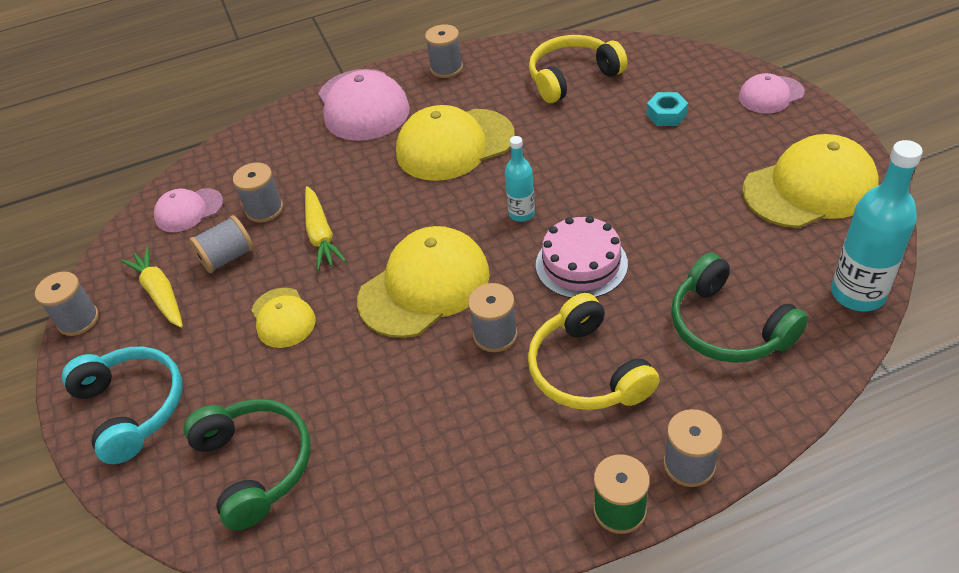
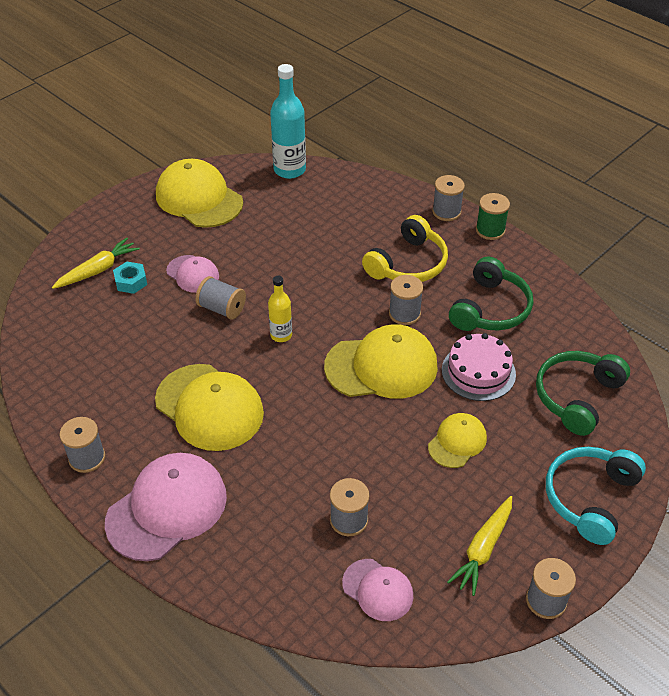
camera: 120 degrees left, 0 degrees up
(227, 258) = (418, 518): grey spool -> grey spool (222, 309)
(321, 235) = (360, 458): yellow carrot -> yellow carrot (98, 270)
(424, 286) = (381, 366): yellow cap -> yellow cap turned 150 degrees clockwise
(521, 214) = (281, 335): turquoise bottle -> yellow bottle
(572, 77) = (87, 354): yellow headphones -> none
(581, 264) = (319, 289): pink cake -> pink cake (478, 372)
(727, 327) = (341, 214): green headphones -> green headphones (490, 309)
(770, 95) = (92, 230): pink cap -> pink cap (193, 274)

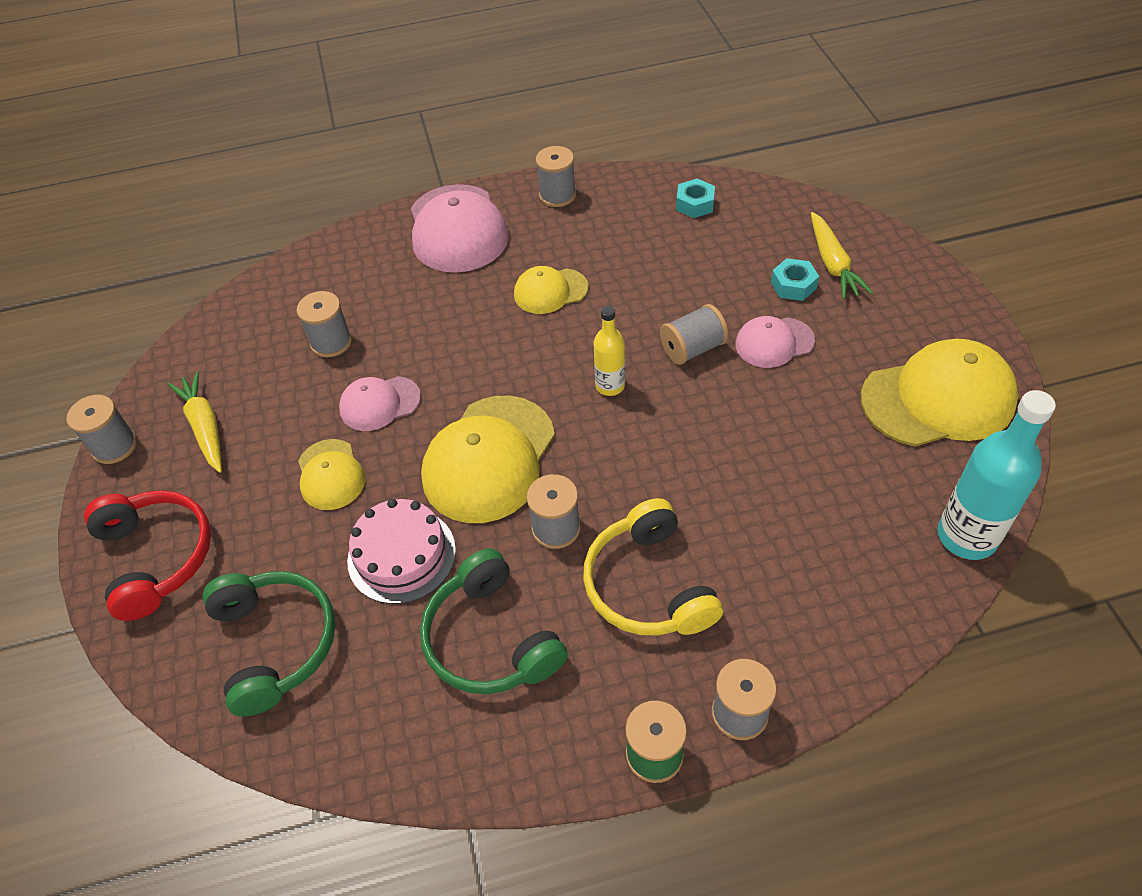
camera: 125 degrees right, 5 degrees up
(60, 363) = (695, 204): none -> turquoise nut
(209, 407) = (550, 291): yellow cap -> yellow cap, size x0.55
(378, 590) = (249, 332): pink cap -> pink cap (379, 403)
(589, 498) = (156, 557): turquoise headphones -> red headphones

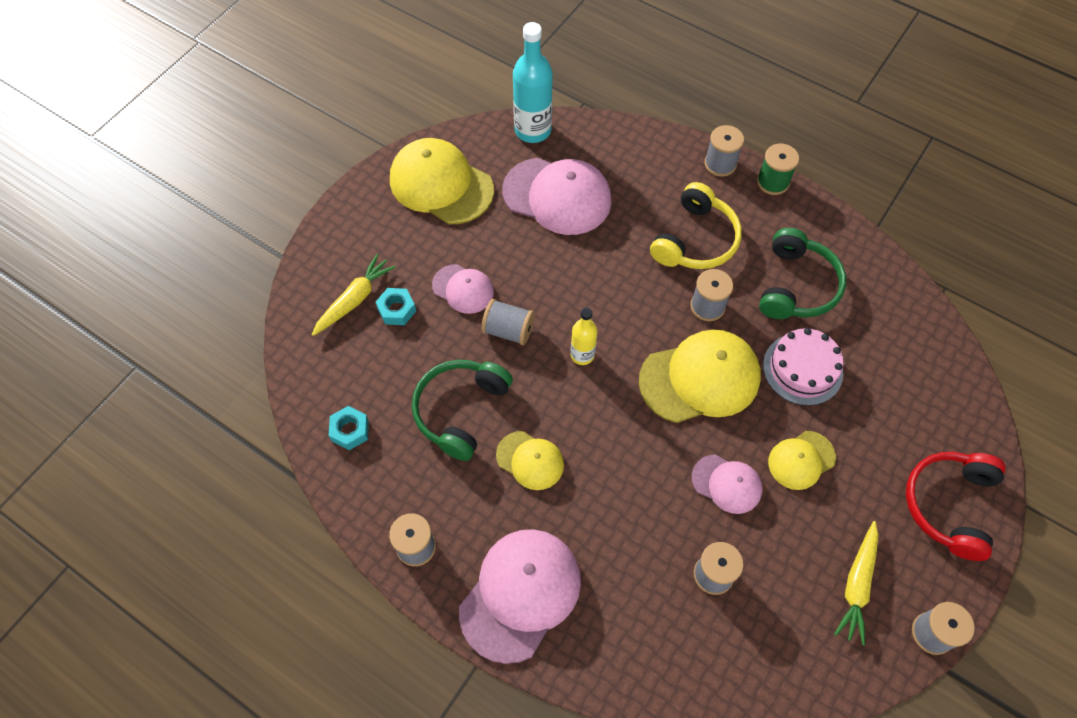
camera: 135 degrees left, 10 degrees up
(275, 643) = (910, 384): green headphones -> green headphones (460, 410)
(330, 475) = (801, 460): yellow cap -> yellow cap turned 150 degrees counterclockwise
(833, 493) = (557, 196): none -> pink cap

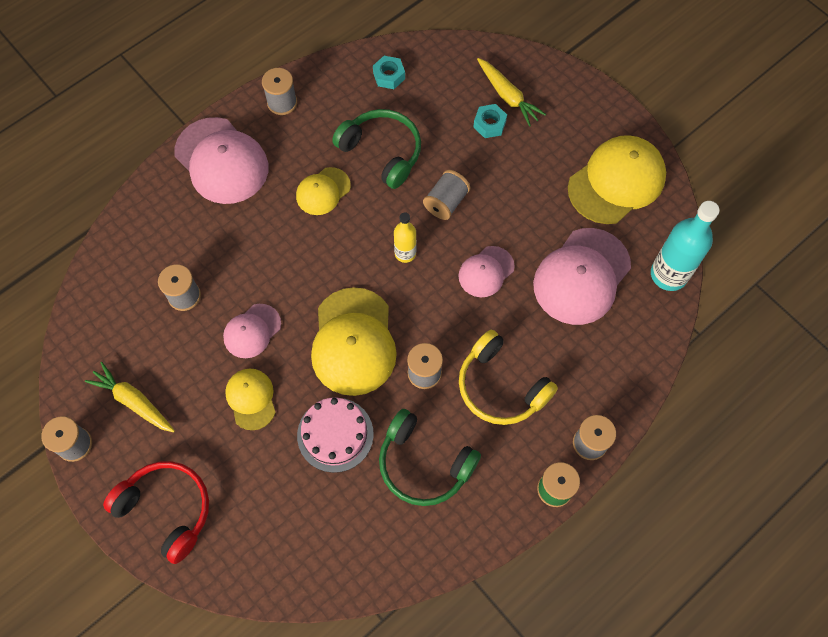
camera: 105 degrees right, 5 degrees up
(463, 289) = (497, 177): pink cap -> pink cap (486, 272)

